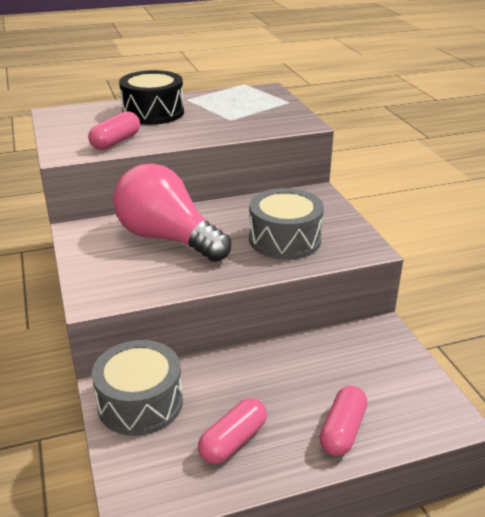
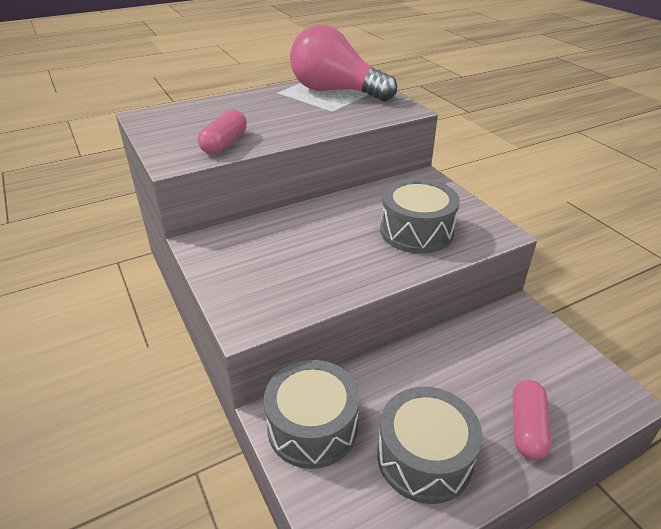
camera: 10 degrees left, 5 degrees up
(153, 113) = (249, 109): black drum -> none
(167, 238) = (298, 242): pink light bulb -> pink light bulb (335, 91)
(233, 441) = (424, 457): pink capsule -> grey drum

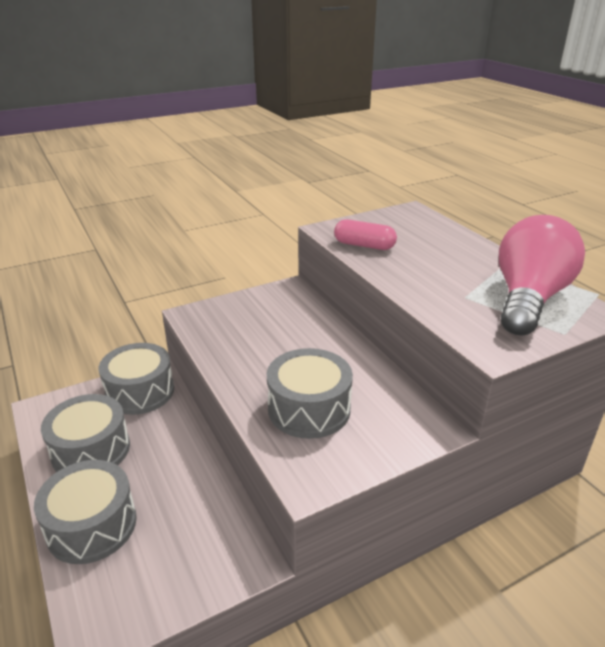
camera: 90 degrees right, 5 degrees down
(527, 427) = (92, 525): pink capsule -> grey drum

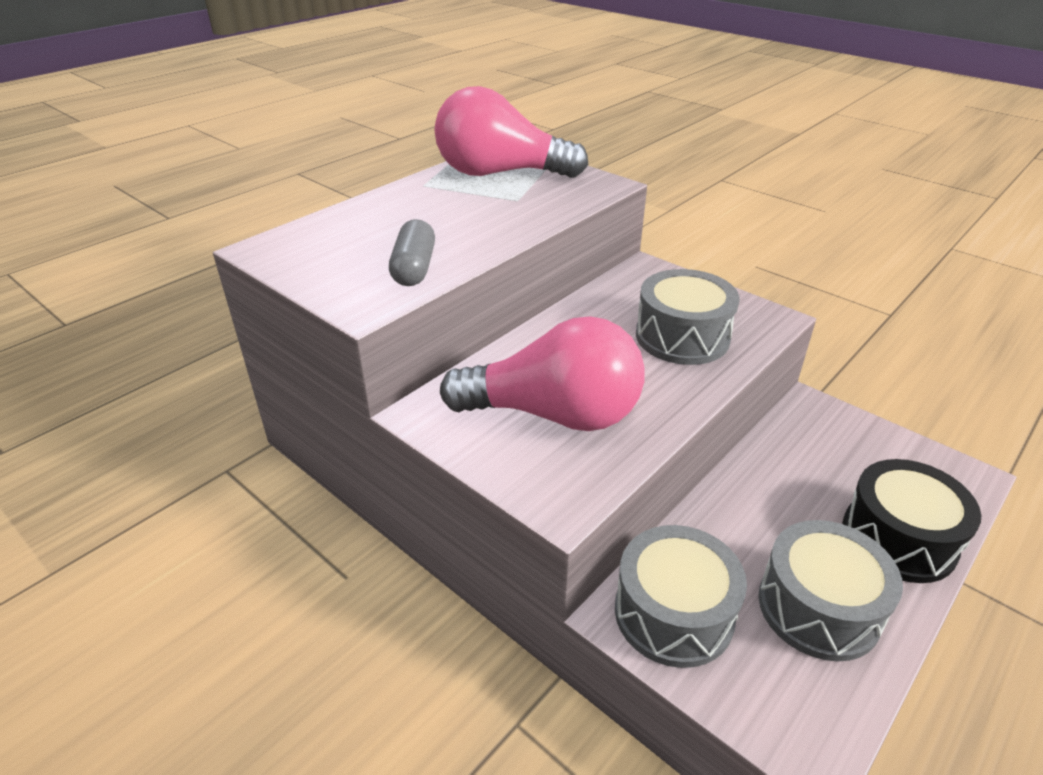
camera: 110 degrees left, 5 degrees up
(92, 525) = (898, 538): grey drum -> black drum
(258, 327) = (554, 414): none -> pink light bulb
(364, 245) = (414, 268): pink capsule -> grey capsule

